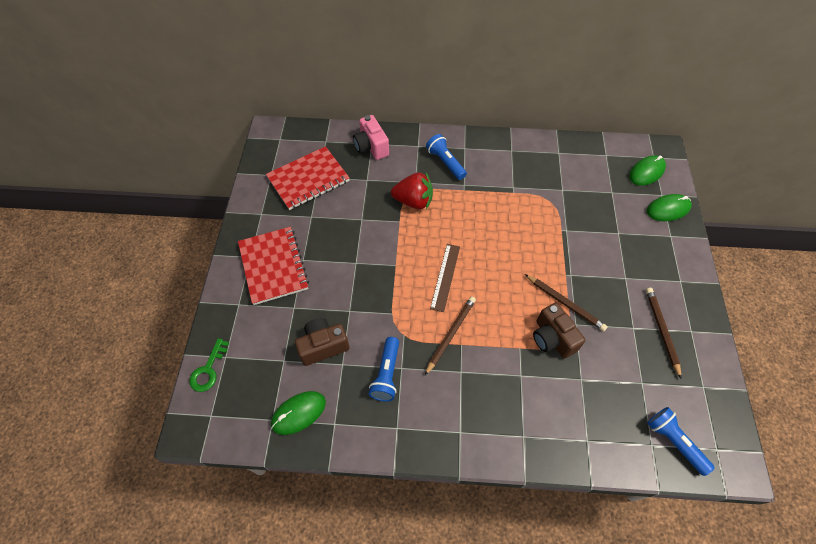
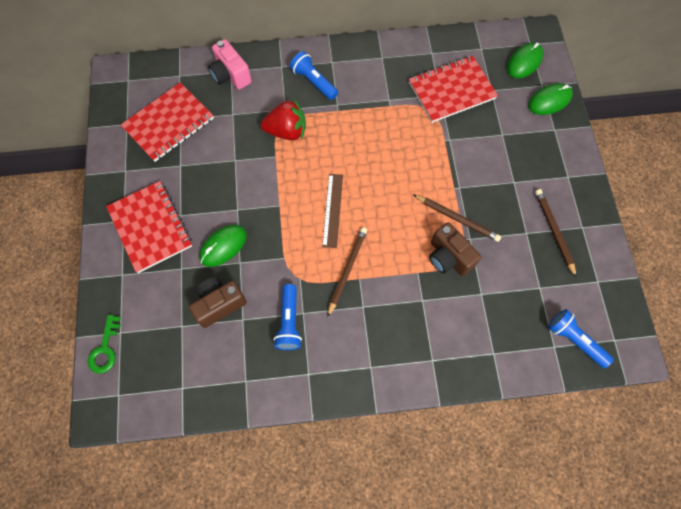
camera: 10 degrees left, 10 degrees up
(298, 413) = (207, 377): green mouse -> green mouse (223, 246)
(573, 187) = (451, 90): none -> red notebook

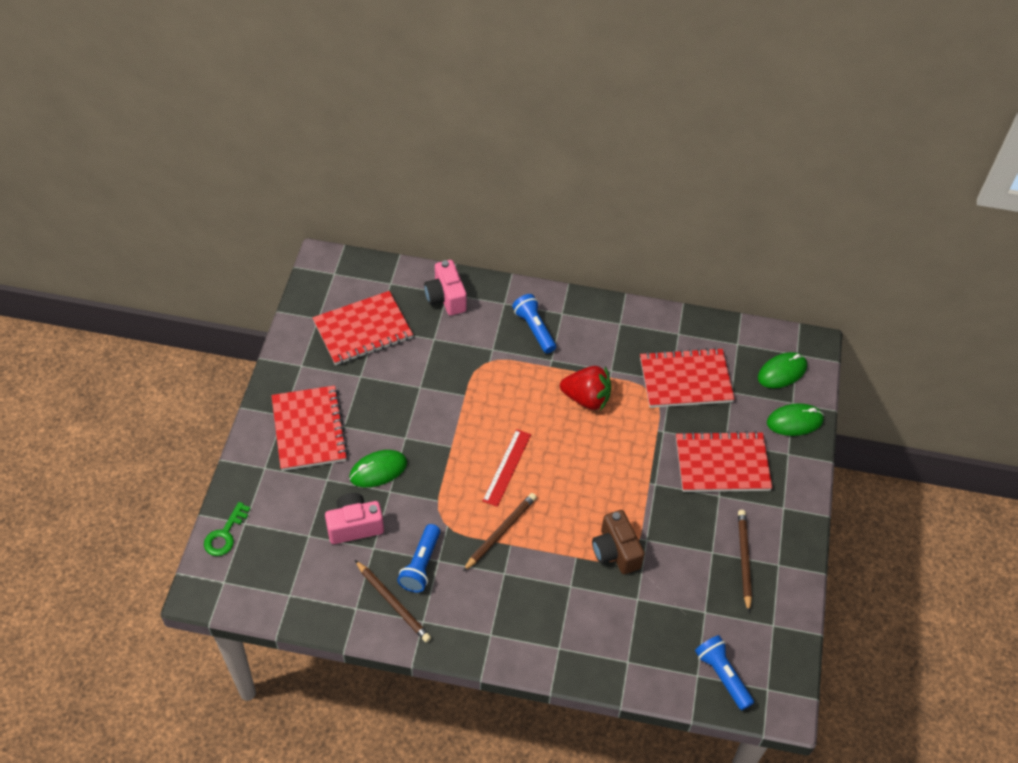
camera: 15 degrees right, 15 degrees down
(219, 304) = (354, 526): brown camera -> pink camera
(287, 131) = (486, 373): red strawberry -> red strawberry (586, 398)
(332, 210) = (507, 467): brown ruler -> red ruler
(457, 219) = (640, 515): brown pencil -> brown pencil (393, 603)
(506, 154) = (722, 464): none -> red notebook

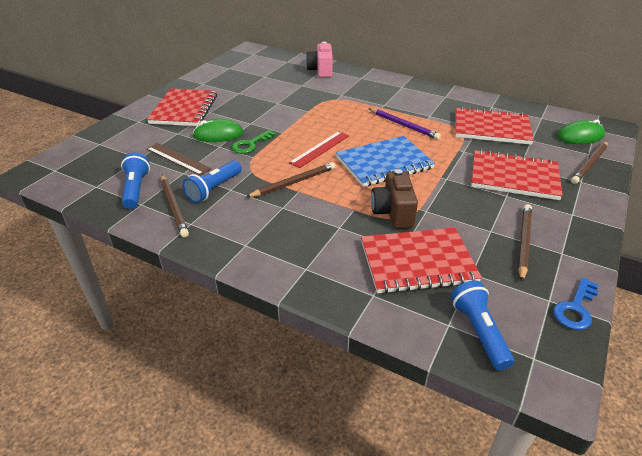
camera: 20 degrees right, 15 degrees down
(225, 534) = (80, 146): green key -> green key (251, 144)
(354, 526) = (178, 159): pink camera -> brown ruler
(363, 330) = (255, 75): red notebook -> red notebook (417, 262)
(534, 329) = (377, 90): blue flashlight -> blue flashlight (136, 189)
(585, 475) = (384, 163): none -> blue notebook
(586, 398) = (403, 125): red strawberry -> purple pencil
(794, 421) = (589, 164): green mouse -> brown pencil
(794, 628) = (575, 308): none -> blue key

